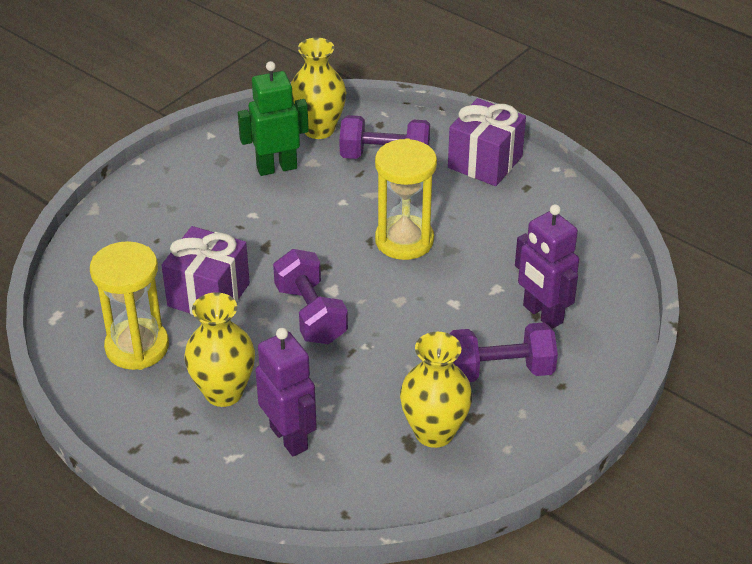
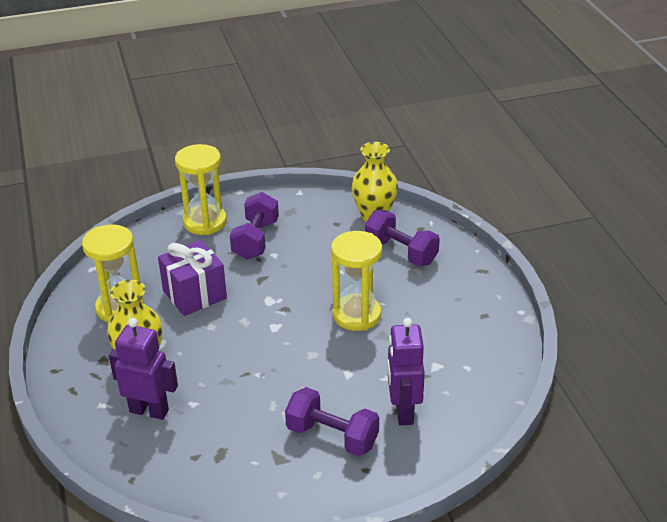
camera: 35 degrees right, 5 degrees down
(135, 211) = (205, 222): none -> yellow hourglass
(276, 167) = (320, 230): green robot -> none
(289, 438) = (149, 411): purple robot -> purple robot turned 75 degrees counterclockwise
(311, 314) = (244, 336): purple dumbbell -> purple dumbbell (256, 240)
(434, 432) = (243, 456): yellow vase -> none
(485, 162) = (470, 285): purple gift -> none

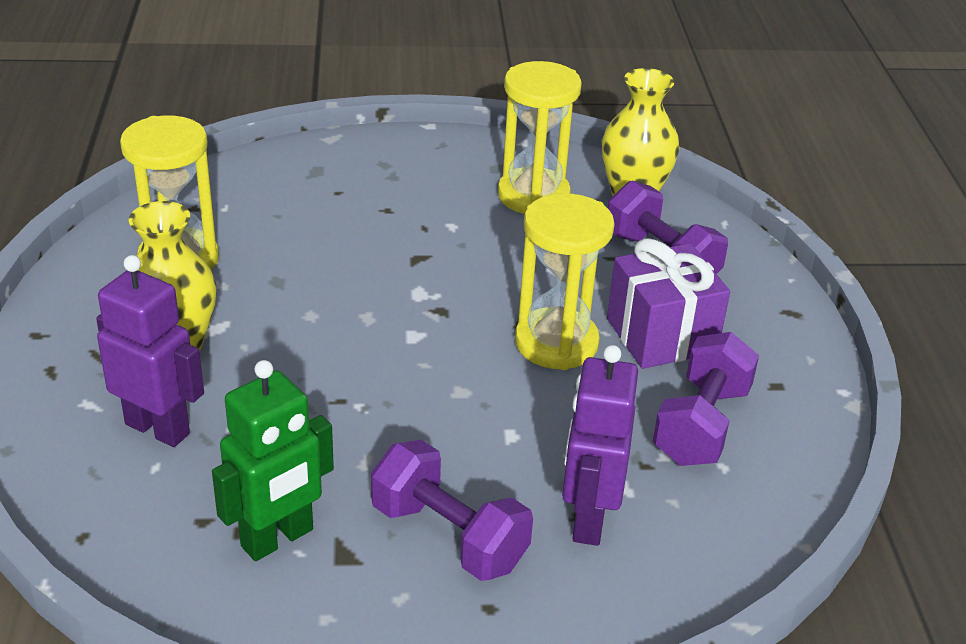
camera: 10 degrees right, 0 degrees up
(194, 294) = (303, 261): purple gift -> purple gift (661, 335)
(205, 222) = (360, 159): yellow hourglass -> yellow hourglass (533, 195)
(240, 457) = (278, 539): none -> green robot
(256, 240) = (430, 199): purple dumbbell -> purple dumbbell (701, 425)

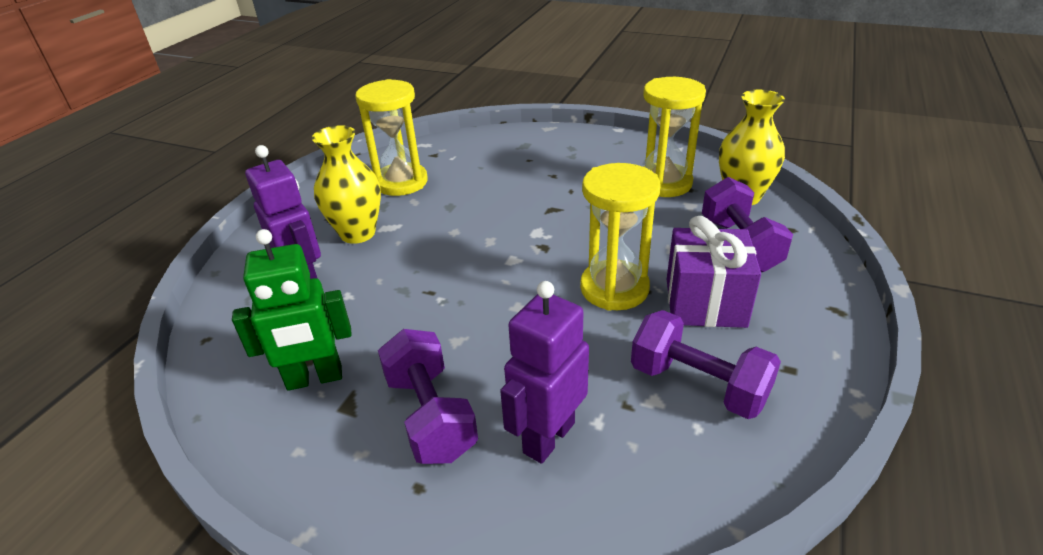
camera: 30 degrees right, 0 degrees up
(701, 425) = (698, 385): purple dumbbell -> purple dumbbell turned 75 degrees clockwise

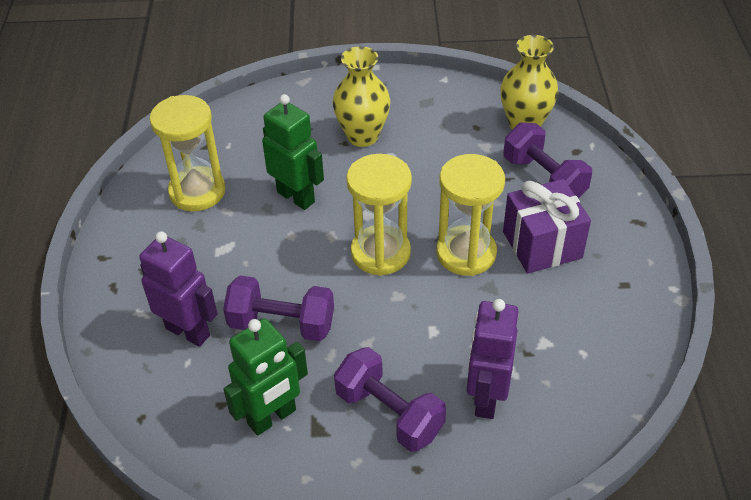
camera: 25 degrees left, 10 degrees up
(358, 233) = (198, 264): yellow vase -> yellow vase (362, 136)
(480, 204) = (296, 197): none -> green robot
(664, 183) = (451, 126): yellow hourglass -> yellow hourglass (380, 253)
(698, 385) = (568, 319): purple dumbbell -> purple dumbbell (281, 324)

